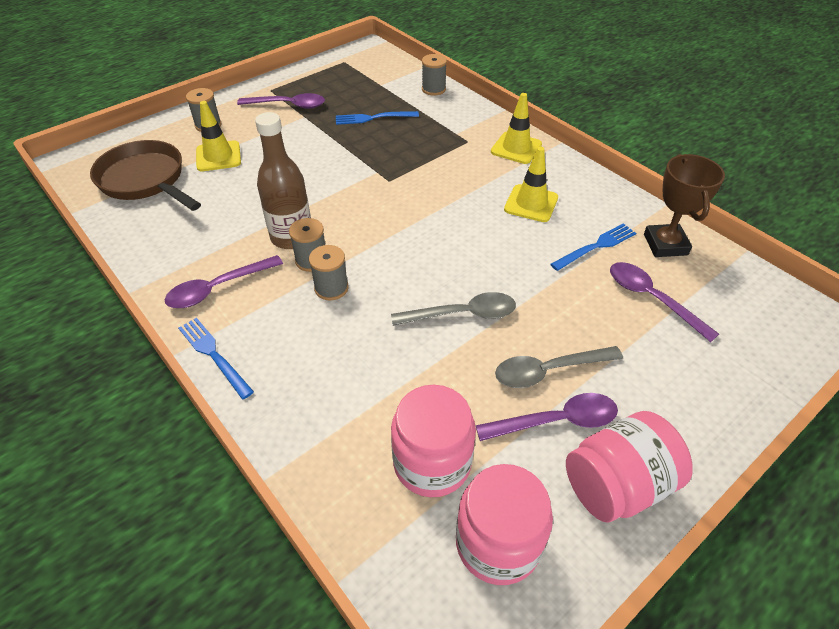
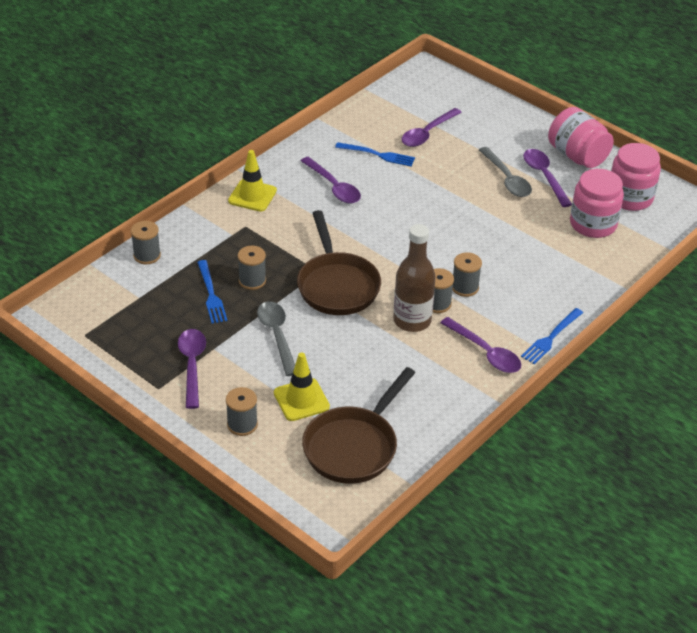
camera: 100 degrees left, 5 degrees down
(364, 190) = (337, 285): none -> brown pan
(385, 140) = (252, 280): none -> grey spool
(462, 314) = (470, 218): grey spoon -> grey spoon (277, 336)
(531, 203) = (333, 187): yellow traffic cone -> purple spoon
(596, 246) = (378, 155): blue fork -> blue fork turned 150 degrees clockwise
(665, 244) = (368, 123): brown trophy -> none

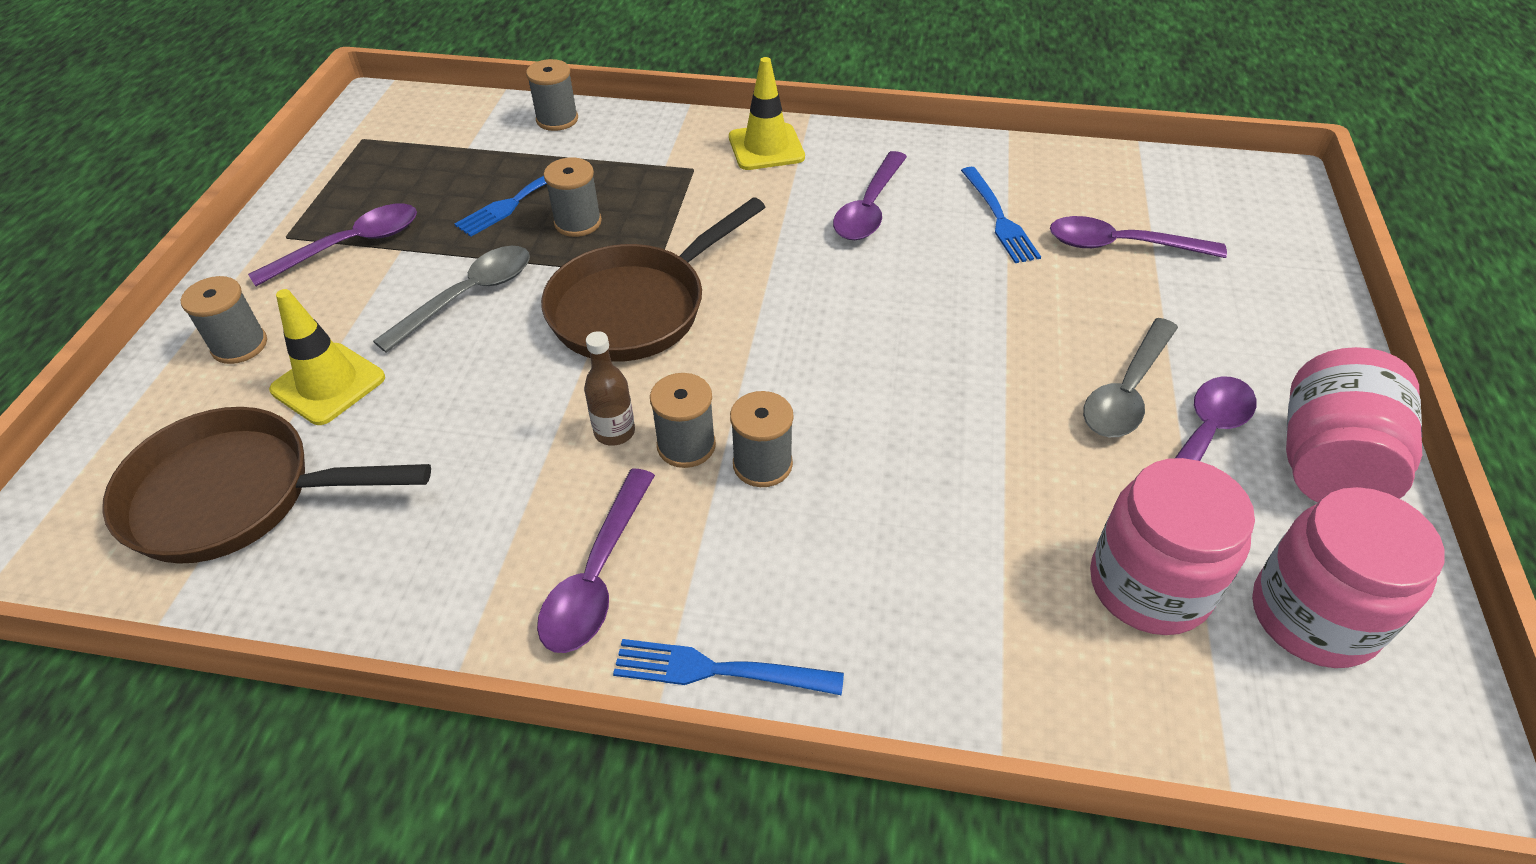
camera: 60 degrees right, 5 degrees up
(412, 321) = (614, 432): brown bottle -> brown bottle, size x0.53

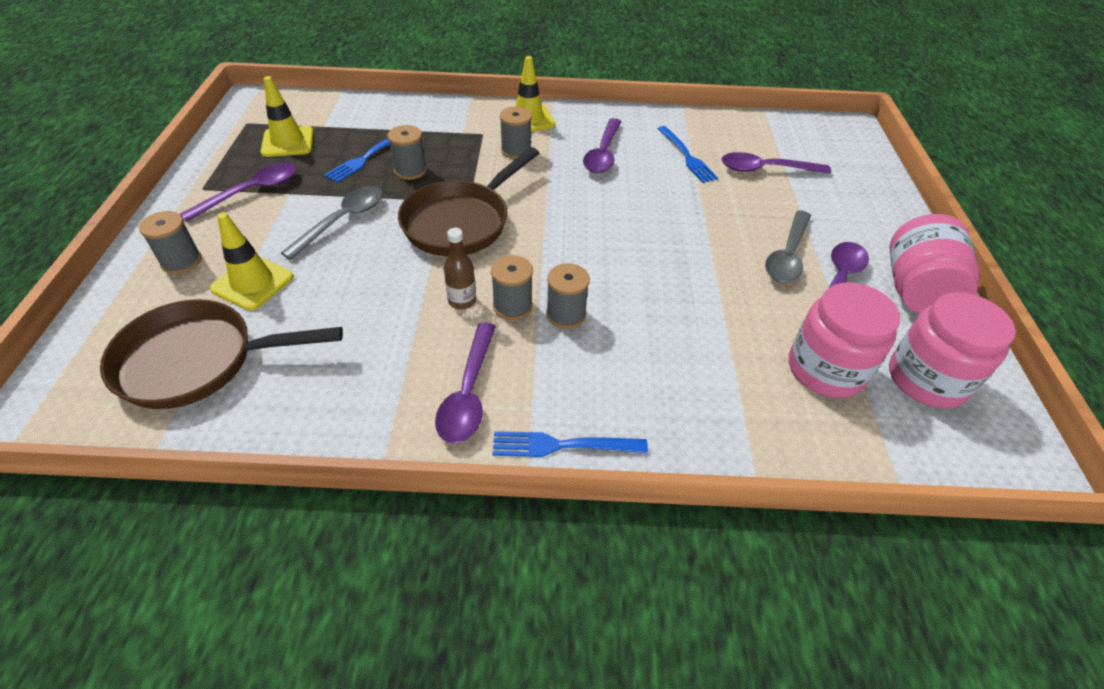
camera: 10 degrees left, 0 degrees up
(413, 170) = (288, 142): none -> yellow traffic cone
(557, 119) = (383, 106): grey spool -> grey spool (516, 151)

